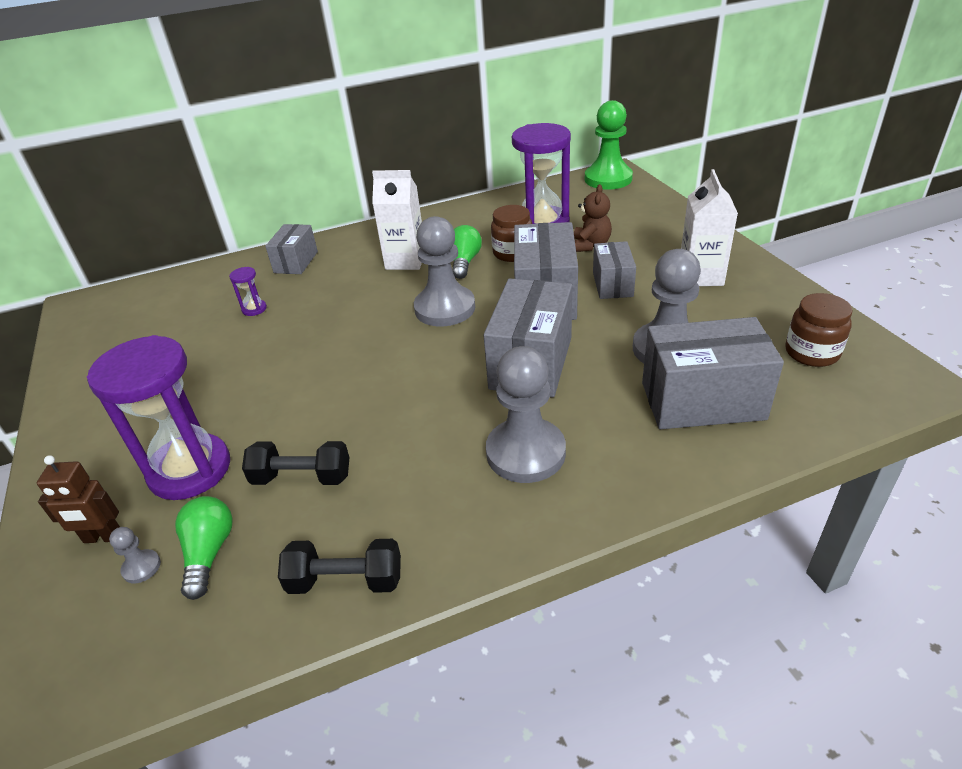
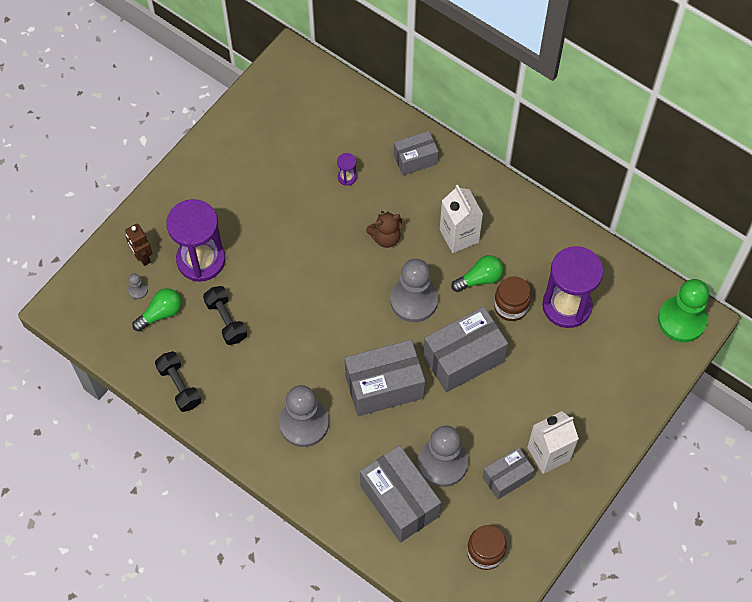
camera: 55 degrees right, 25 degrees up
(590, 245) = (553, 357): brown teddy bear -> brown teddy bear (385, 237)
(612, 284) = (504, 397): grey box -> grey box (507, 478)

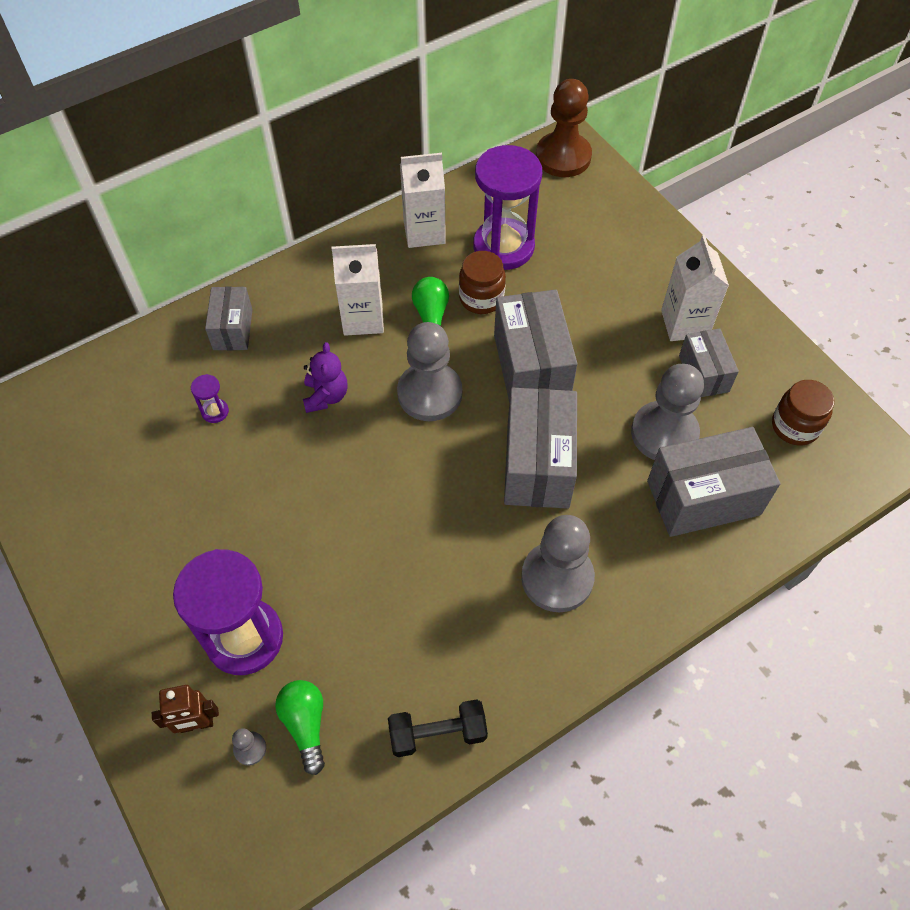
camera: 70 degrees left, 5 degrees down
(226, 320) = (358, 632): black dumbbell -> none
(385, 237) = (326, 396): brown teddy bear -> purple teddy bear
(556, 247) = (424, 232): none -> white carton
(681, 320) = (563, 157): green pawn -> brown pawn

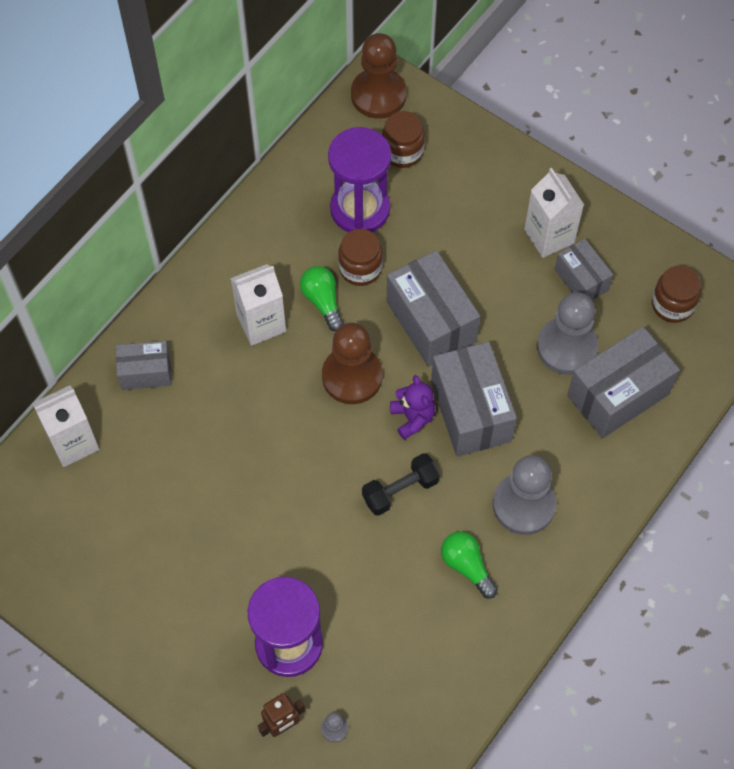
camera: 20 degrees left, 5 degrees up
(215, 411) = (168, 457): purple hourglass -> none
(233, 329) = (146, 372): grey box -> grey box turned 75 degrees counterclockwise
(305, 725) = (370, 694): green light bulb -> green light bulb (467, 566)
(326, 396) = (261, 409): purple teddy bear -> purple teddy bear (412, 418)
(424, 232) = (280, 216): white carton -> white carton (73, 442)
(429, 393) = (352, 376): grey pawn -> brown pawn
(438, 733) = (477, 663): black dumbbell -> black dumbbell (400, 490)
(566, 209) = (402, 152): none -> brown jar

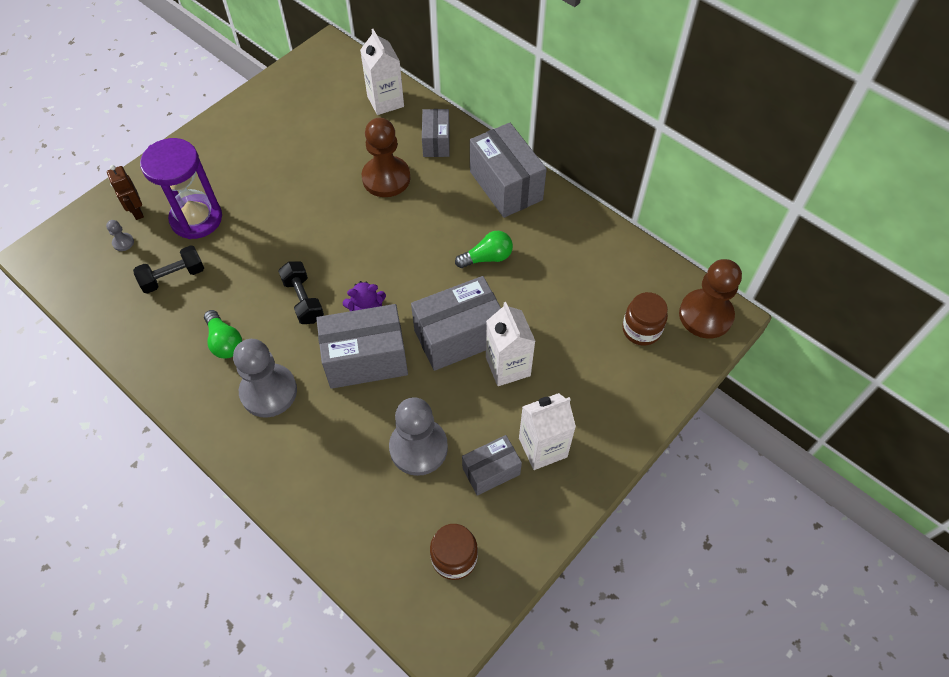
camera: 95 degrees right, 5 degrees down
(261, 323) = (471, 215): white carton -> white carton (508, 366)
(352, 376) = (413, 274): brown pawn -> brown pawn (386, 178)
(360, 209) = (579, 291): purple hourglass -> none
(360, 268) = (518, 287): brown jar -> none
(382, 649) = (173, 277): none -> black dumbbell
(467, 566) = (225, 342): green light bulb -> green light bulb turned 90 degrees clockwise
(618, 394) = (361, 487): grey box -> grey box (506, 185)

